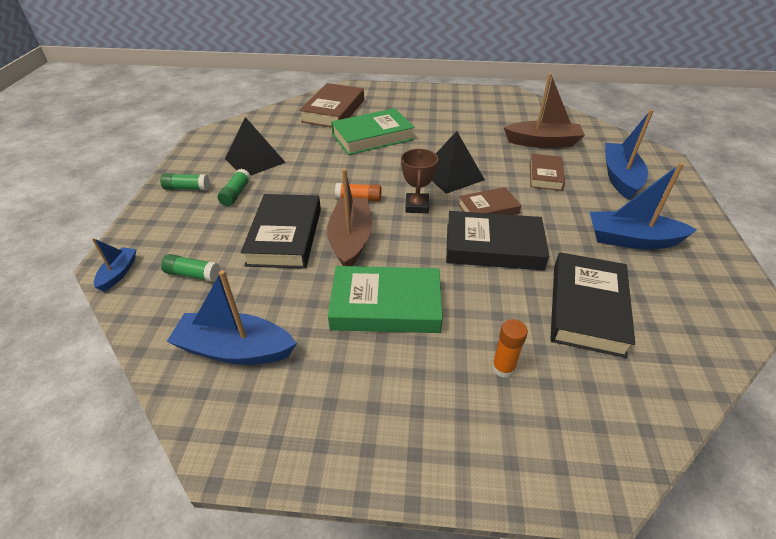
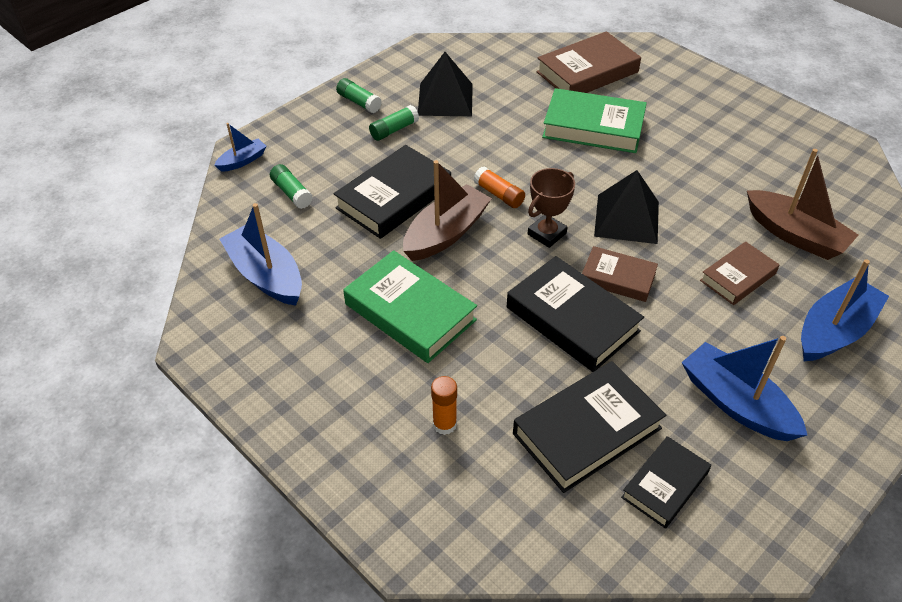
camera: 40 degrees right, 5 degrees up
(664, 310) = (665, 485): none -> black book

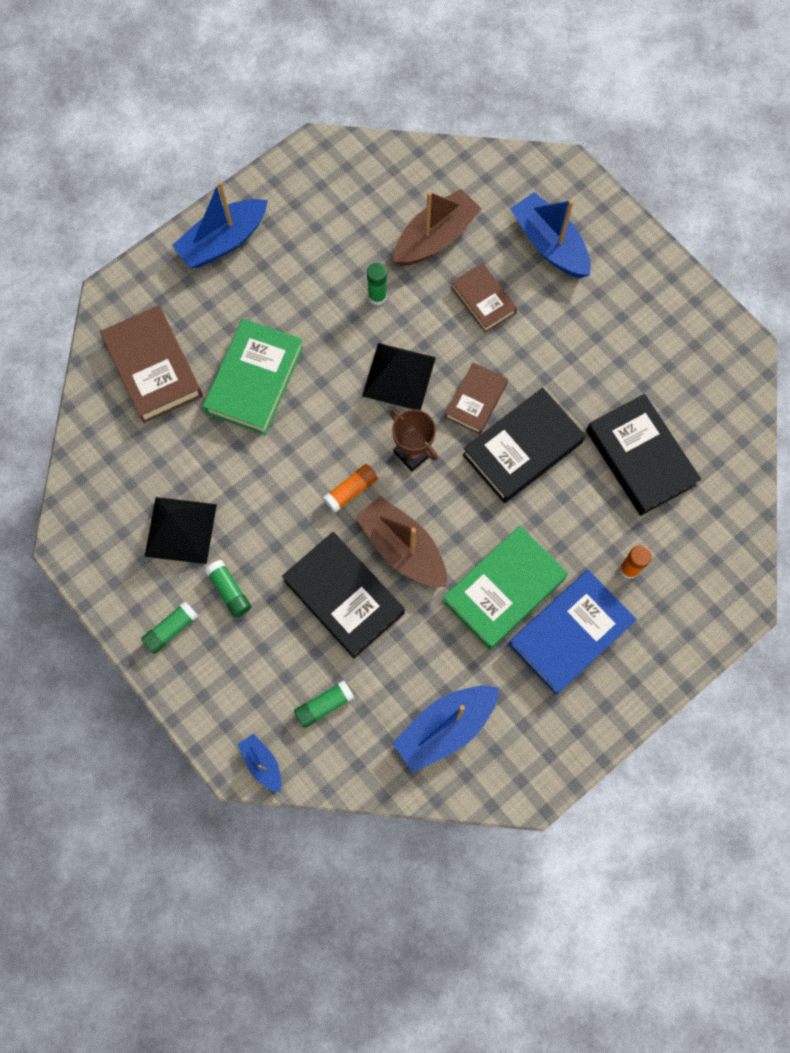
camera: 85 degrees left, 25 degrees up
(364, 371) = (570, 634): none -> blue book
(665, 485) = (690, 411): black book -> none
(708, 197) = (377, 296): none -> green glue stick
(736, 403) = (618, 340): blue boat -> blue boat (223, 241)

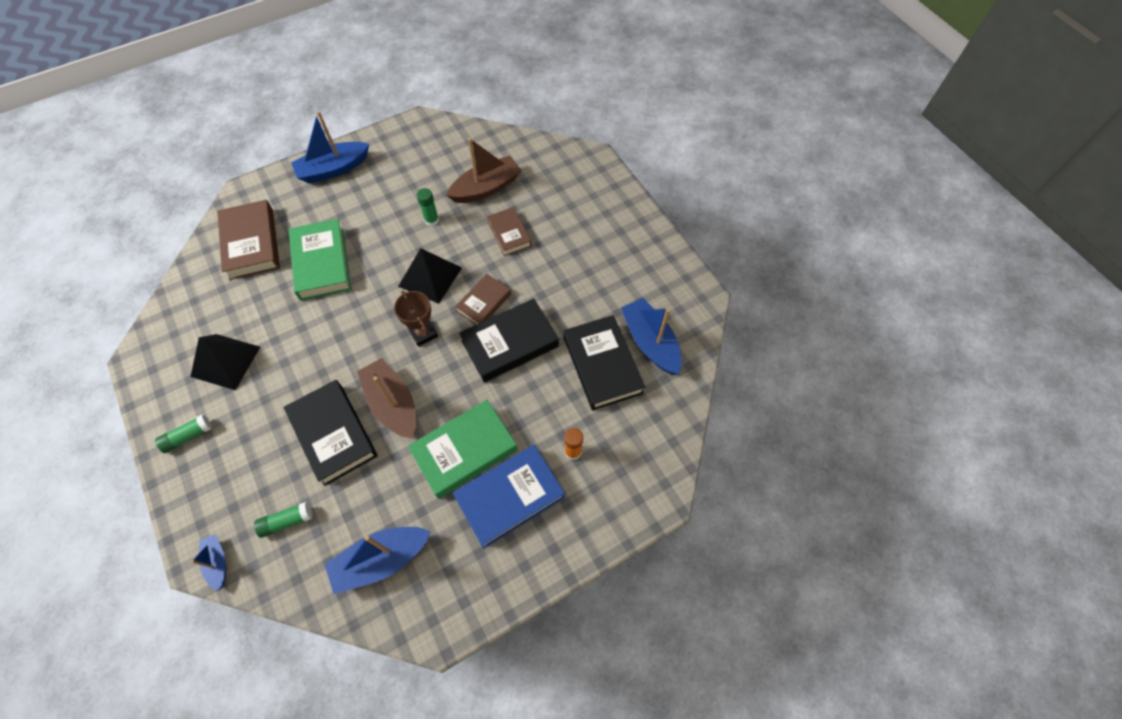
camera: 10 degrees right, 10 degrees down
(229, 591) = (245, 414): green glue stick -> none
(255, 380) = (322, 263): green book -> green book turned 45 degrees counterclockwise
(351, 491) = (366, 353): orange glue stick -> none
(549, 244) = (569, 204): blue boat -> blue boat (650, 342)

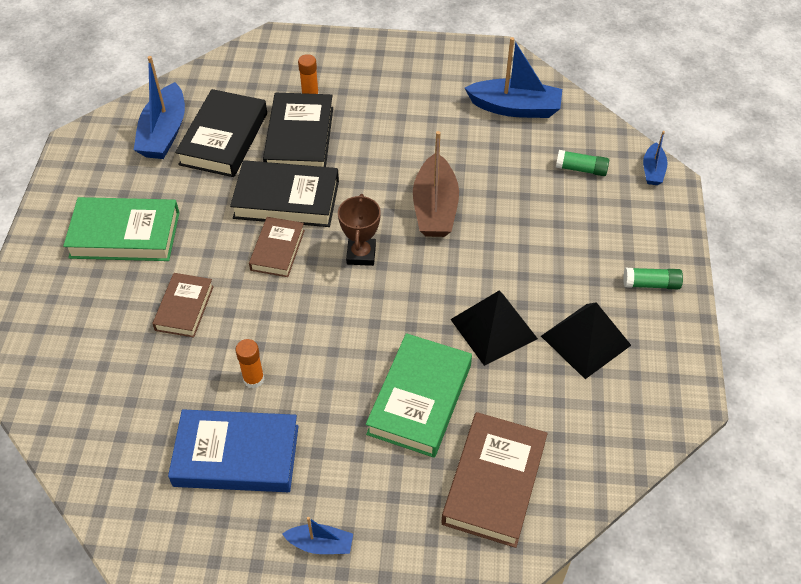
camera: 145 degrees left, 10 degrees down
(333, 169) = (320, 544): blue boat -> blue boat, size x0.53
(333, 434) = (506, 212): black book -> black book (300, 139)
(430, 277) = (309, 309): black pyramid -> black pyramid (493, 329)
(431, 220) = (253, 379): green glue stick -> orange glue stick
(464, 451) = (397, 141): green book -> green book (125, 235)
(483, 303) = (277, 250): brown book -> brown book turned 60 degrees counterclockwise
(486, 188) = (154, 384): brown boat -> none
(510, 497) = (386, 94): blue book -> blue book (236, 455)

